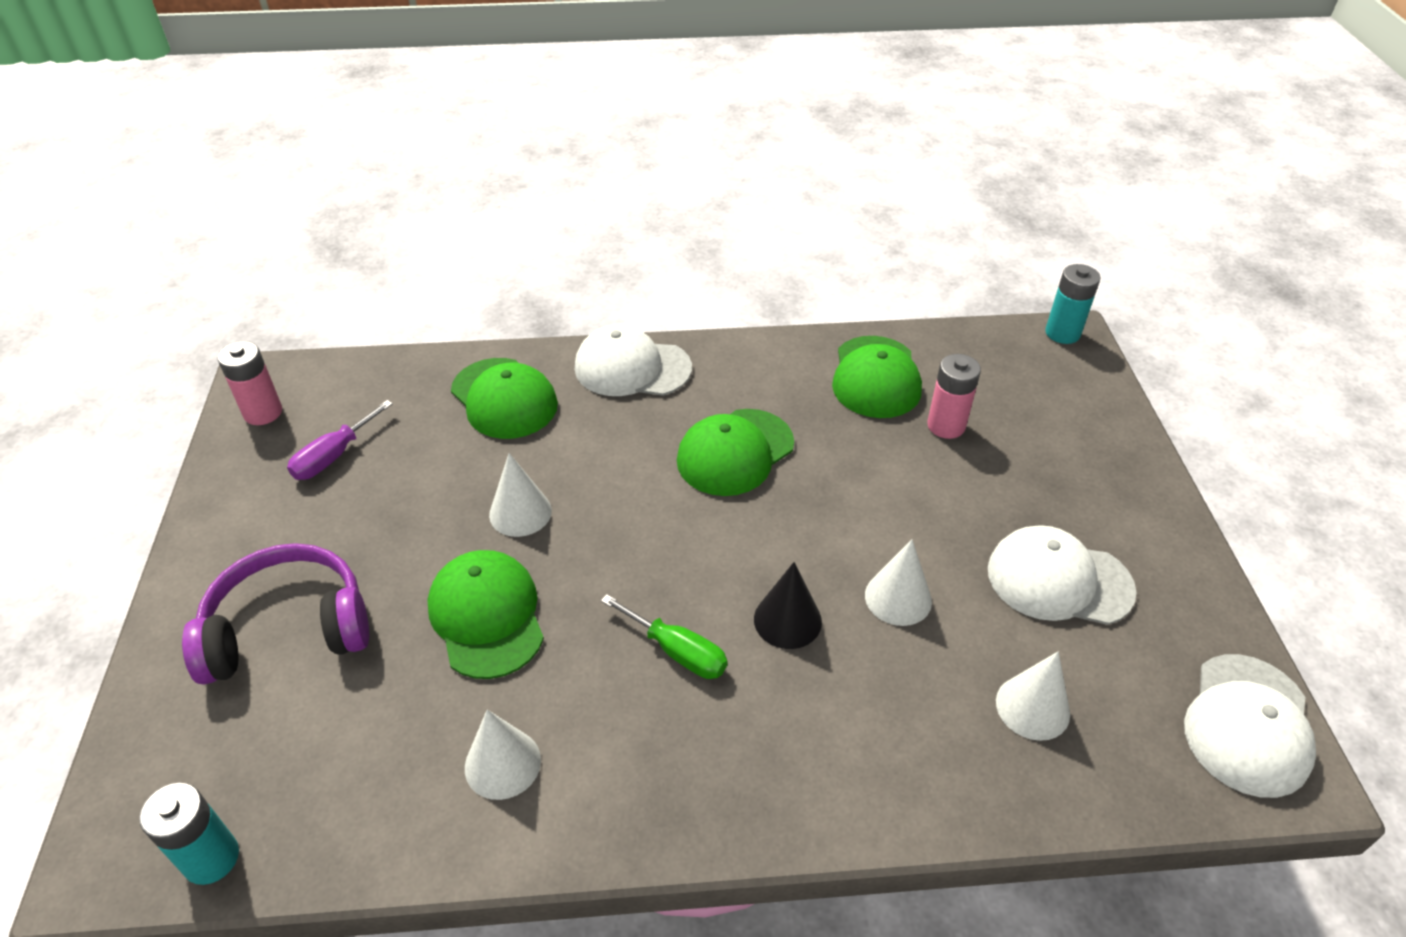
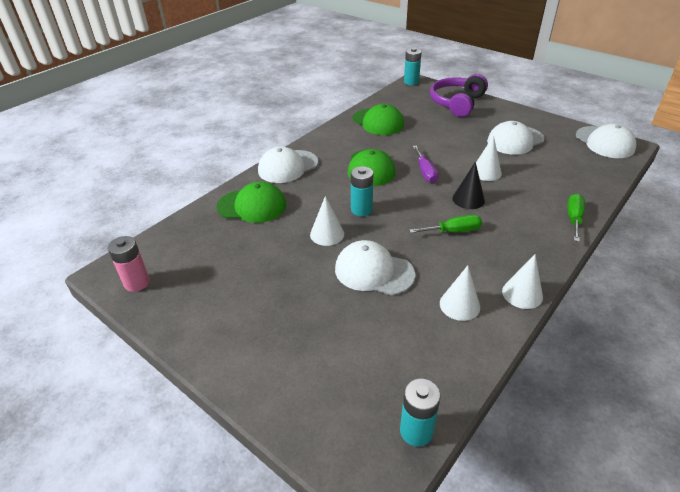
camera: 45 degrees left, 5 degrees down
(288, 628) = (301, 339): purple headphones -> purple headphones (457, 103)
(333, 456) = (207, 272): purple screwdriver -> purple screwdriver (425, 172)
(487, 616) = (374, 271): green cap -> white cap
(616, 511) = (361, 210): none -> turquoise battery
(898, 803) = (573, 218): none -> green screwdriver
(946, 426) = (421, 122): pink battery -> none
(1032, 707) = (561, 173): white cone -> white cone (522, 294)

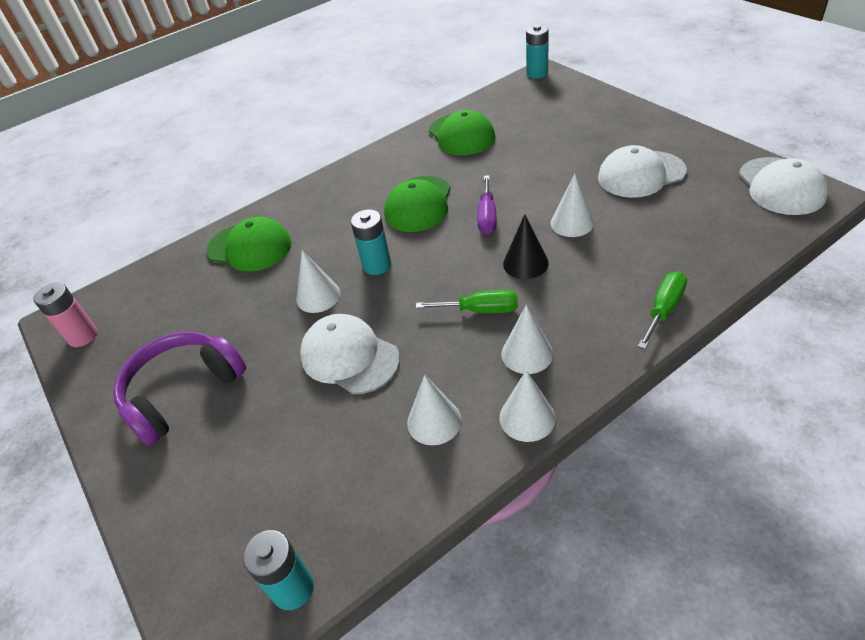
camera: 20 degrees right, 5 degrees up
(288, 166) = (317, 195): white cap -> none
(457, 103) = (585, 109): purple headphones -> purple headphones (182, 392)
(500, 254) = (527, 353): none -> white cone

